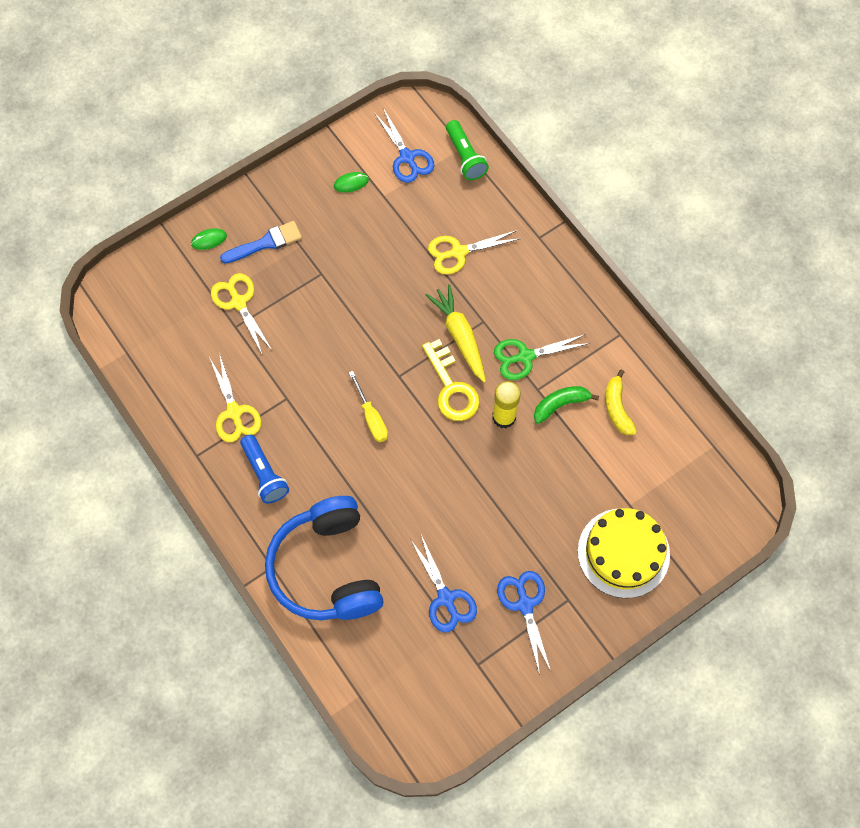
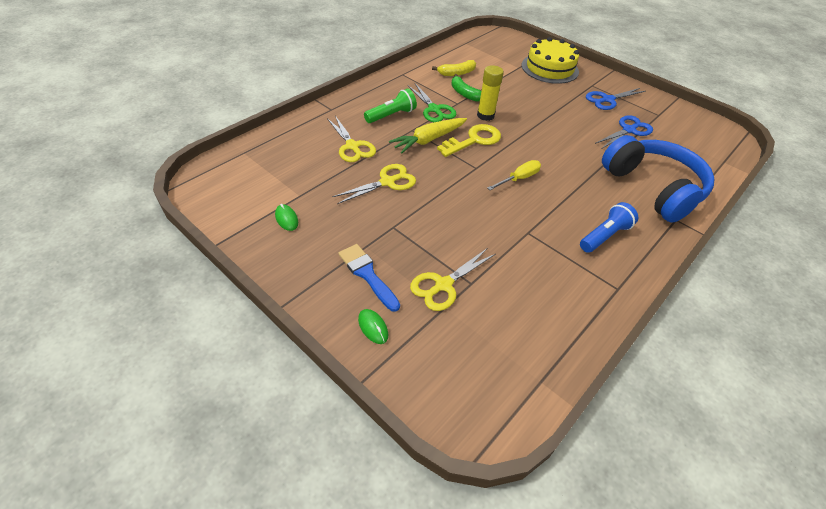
camera: 105 degrees left, 20 degrees down
(234, 412) = (560, 267): yellow scissors -> yellow scissors (387, 182)
(327, 569) = (653, 188): blue headphones -> blue headphones turned 90 degrees counterclockwise
(407, 157) = (255, 184): blue scissors -> none
(465, 157) = (255, 150): green flashlight -> green flashlight (391, 115)

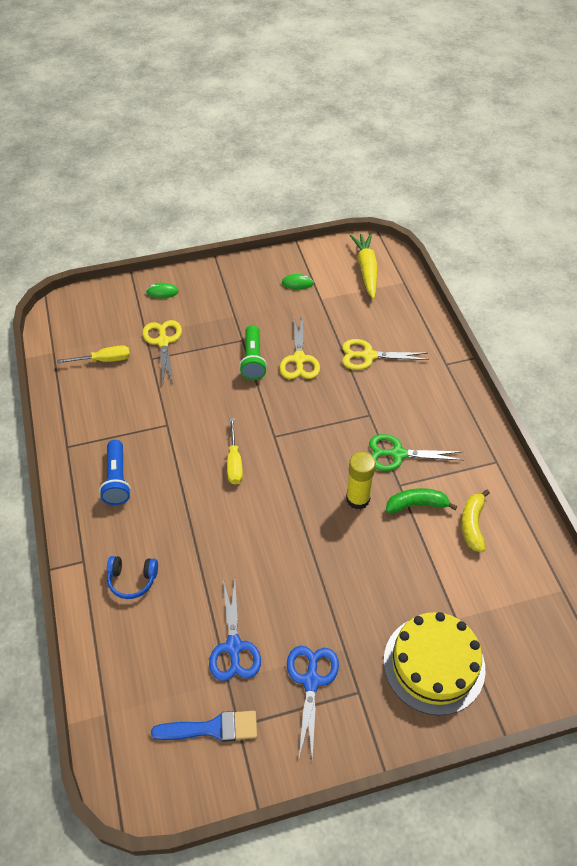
camera: 125 degrees right, 5 degrees up
(367, 274) = (207, 306): blue brush -> blue brush (212, 728)
(391, 115) = (407, 409): green flashlight -> green flashlight (253, 360)
(428, 140) = (343, 420): yellow carrot -> yellow carrot (366, 269)
(474, 140) = (318, 459): yellow key -> none
(508, 322) = (104, 360): none -> yellow screwdriver
(653, 188) = (132, 580): blue headphones -> blue headphones, size x0.41

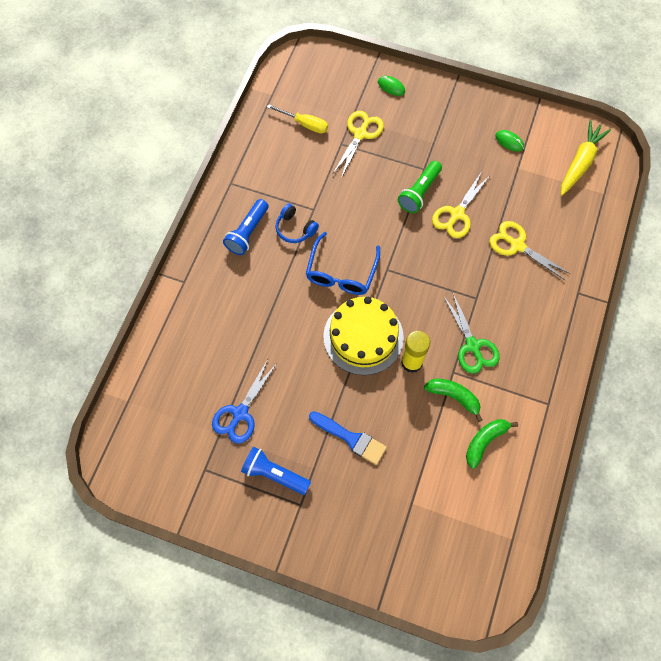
camera: 35 degrees right, 15 degrees up
(132, 580) = (207, 318): blue headphones -> blue headphones (295, 229)
(212, 728) = (187, 459): blue brush -> blue brush (351, 438)
(234, 462) = (341, 272): yellow screwdriver -> blue glasses
(311, 681) = (274, 474): blue scissors -> blue flashlight
(398, 454) = (472, 346): green scissors -> green scissors turned 150 degrees counterclockwise
(434, 664) = (368, 523): yellow cake -> yellow cake (363, 337)
(472, 524) = (485, 441): yellow banana -> green banana

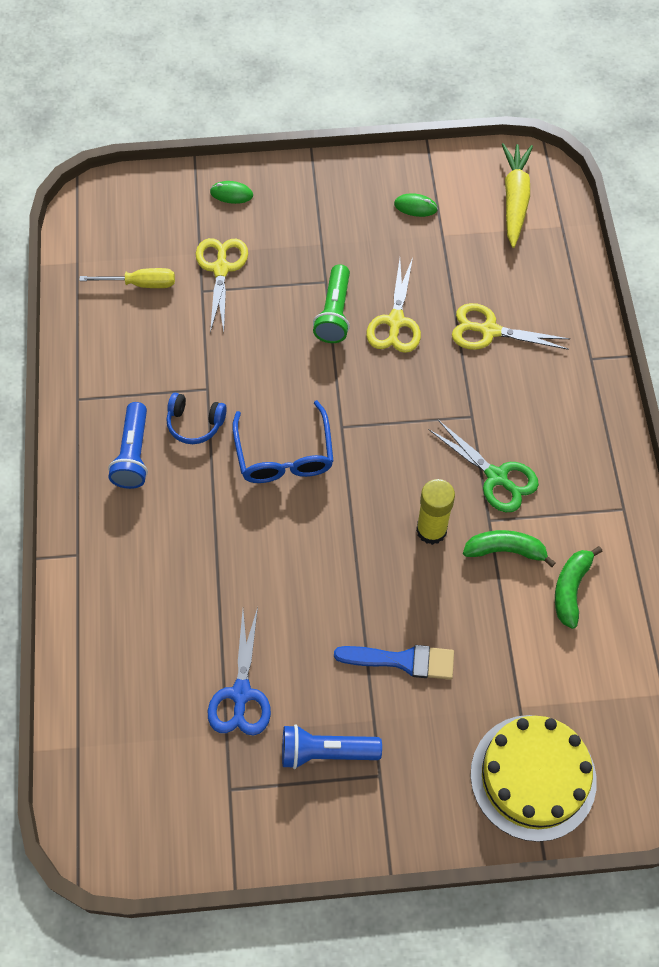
camera: 25 degrees left, 5 degrees down
(363, 337) = (353, 524): yellow cake -> yellow cake (533, 777)

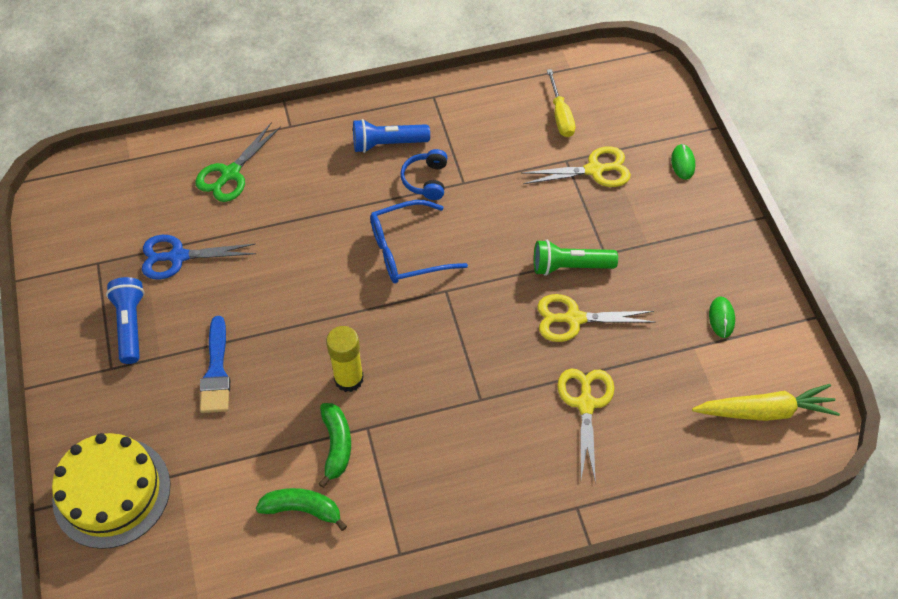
camera: 80 degrees right, 5 degrees down
(496, 477) = (415, 429): green scissors -> green scissors (230, 174)

